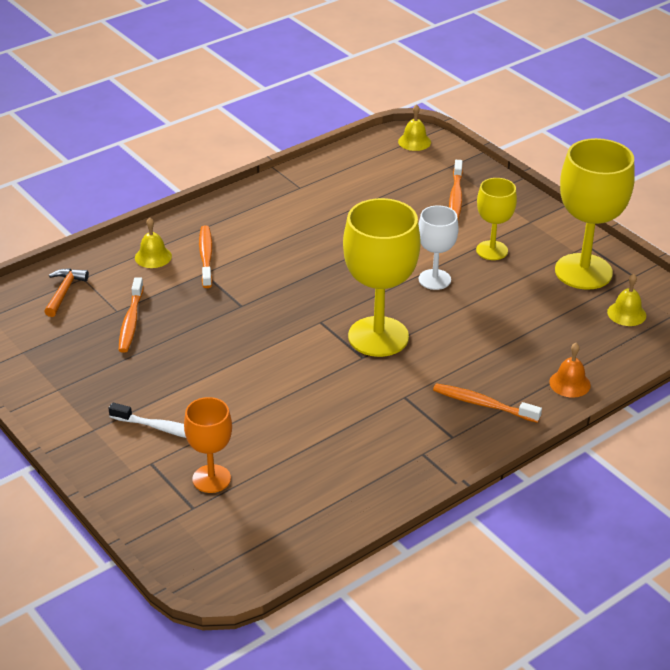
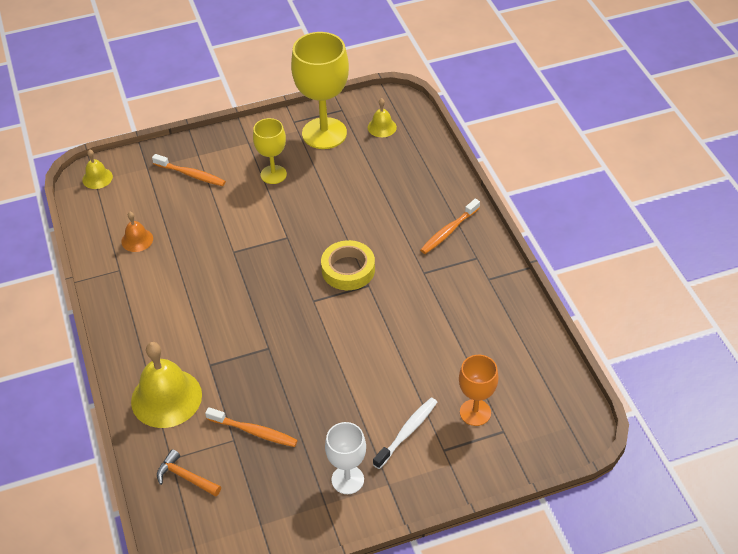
camera: 70 degrees left, 10 degrees up
(153, 257) = (166, 398): yellow bell -> yellow bell, size x1.99
(206, 257) = (187, 358): orange toothbrush -> none
(378, 337) = (348, 269): yellow goblet -> yellow tape
(434, 279) = (293, 217): white goblet -> white goblet (347, 479)
(569, 383) = (444, 179): orange bell -> orange bell (137, 240)

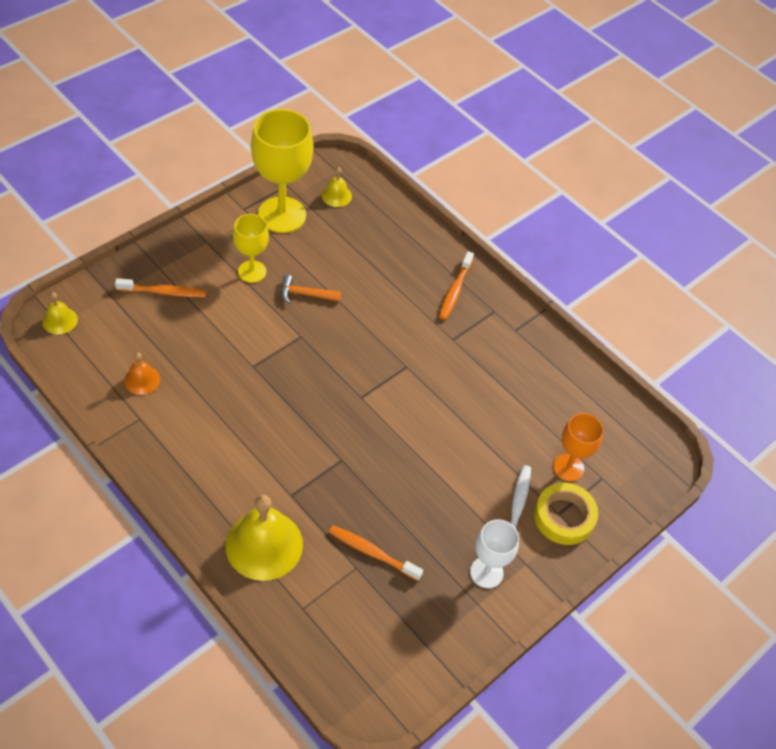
camera: 30 degrees left, 5 degrees up
(185, 477) = (328, 623): orange hammer -> orange hammer (305, 294)
(254, 432) = (372, 552): orange toothbrush -> orange toothbrush turned 150 degrees counterclockwise
(348, 269) = (379, 355): yellow tape -> yellow tape (564, 517)

